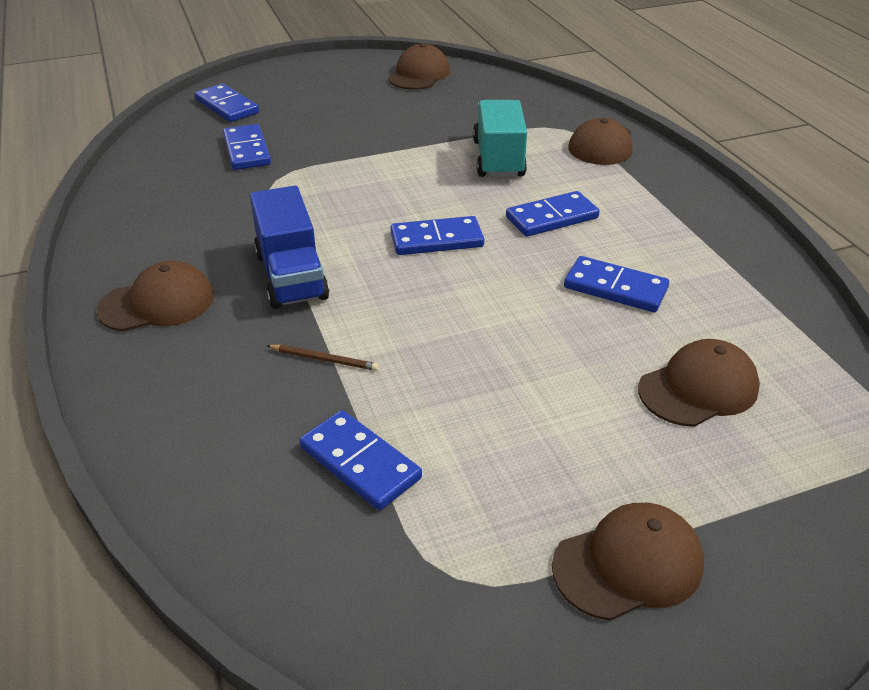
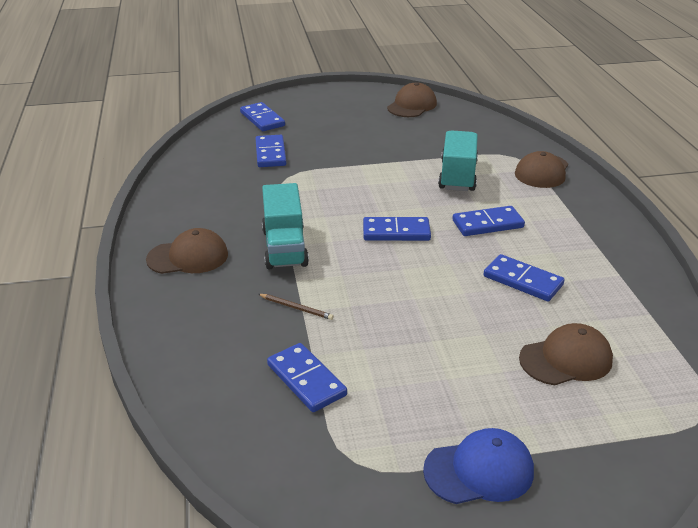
camera: 10 degrees right, 5 degrees down
(291, 276) = (284, 247): blue truck -> turquoise truck
(628, 564) = (479, 470): brown cap -> blue cap

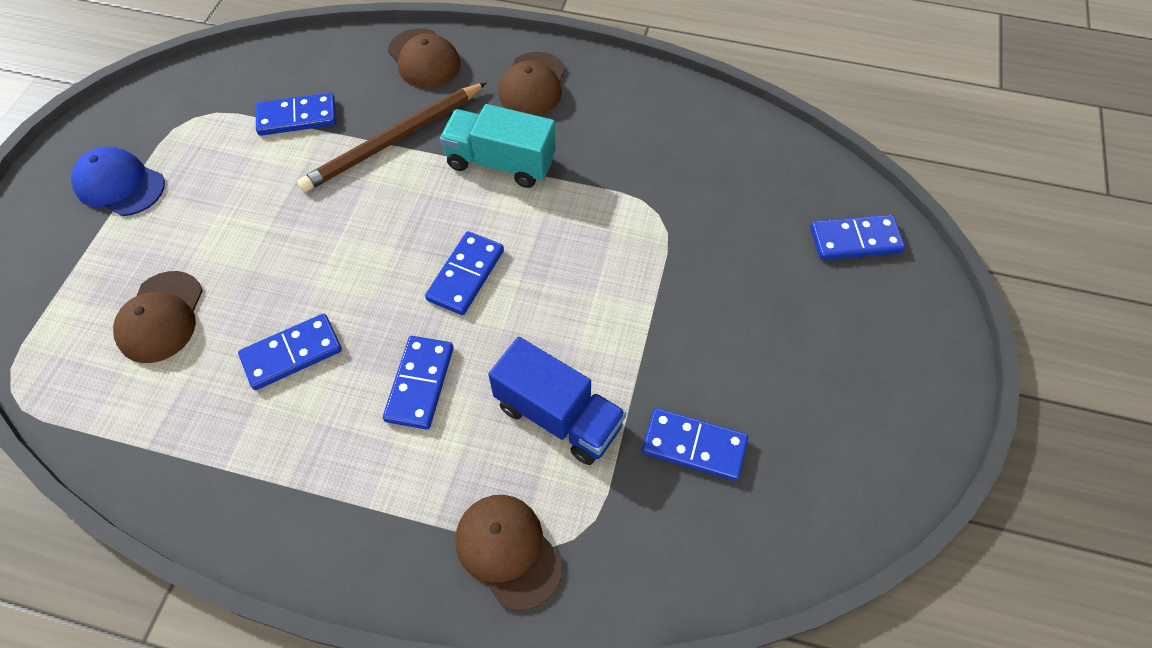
camera: 115 degrees right, 25 degrees up
(270, 153) = (734, 217): blue domino -> blue domino (694, 446)
(296, 308) = (394, 140): brown pencil -> brown pencil, size x2.46
(412, 105) = (839, 478): brown cap -> brown cap (424, 59)
(457, 176) = (558, 416): turquoise truck -> blue truck
(479, 470) = (119, 185): blue cap -> blue cap turned 105 degrees clockwise

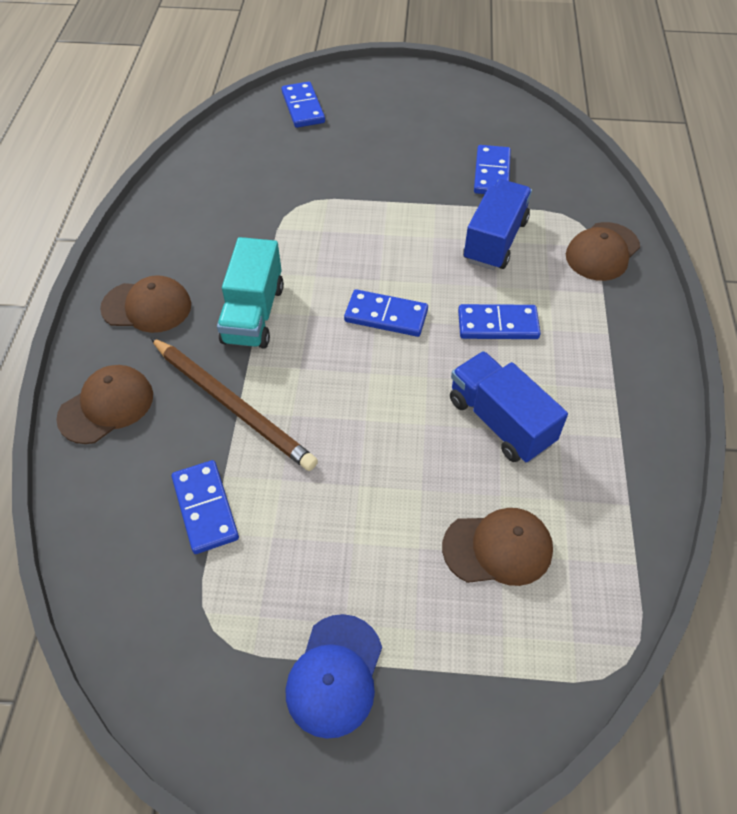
camera: 100 degrees left, 5 degrees down
(292, 353) = (500, 421): blue domino -> blue truck

